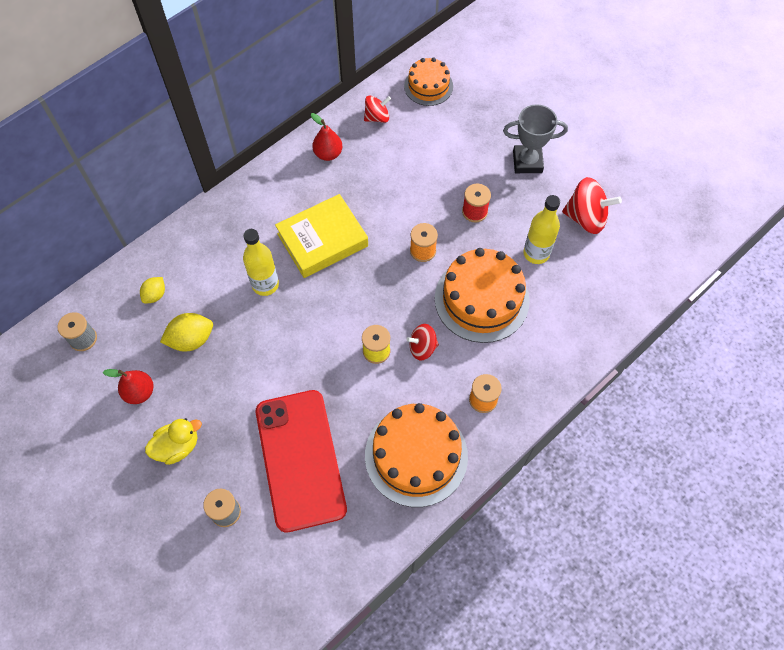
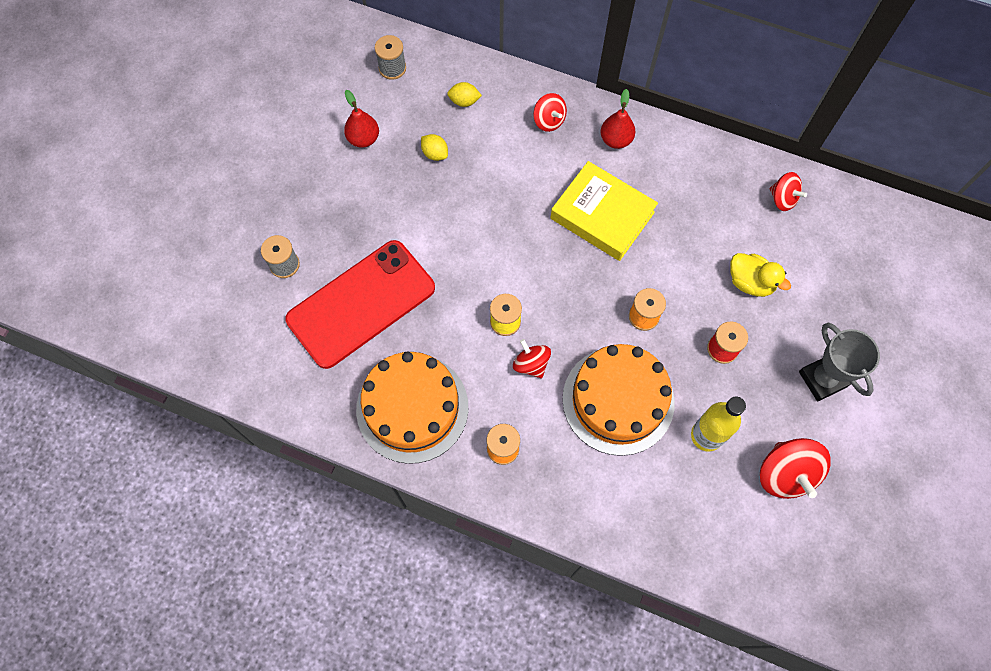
camera: 65 degrees right, 5 degrees up
(177, 446) = (327, 195): yellow duck -> yellow duck (750, 282)
(191, 339) = (435, 153): yellow lemon -> yellow lemon, size x0.63
(215, 240) = (549, 121): none -> red spinning top
(265, 284) = (524, 188): yellow bottle -> none
(328, 154) = (707, 173): red pear -> red pear (616, 140)
(428, 86) = (858, 232): orange cake -> none

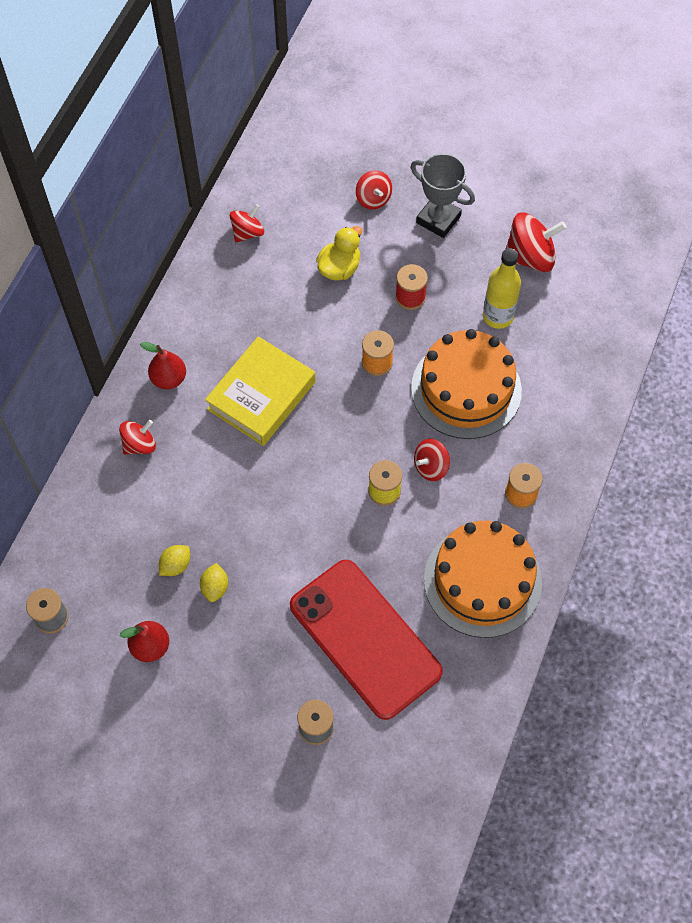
camera: 90 degrees left, 5 degrees down
(464, 101) = (106, 534): yellow lemon -> yellow lemon (215, 587)
(822, 379) = (438, 219): grey trophy -> grey trophy turned 60 degrees clockwise
(839, 314) = (373, 199): none -> red spinning top

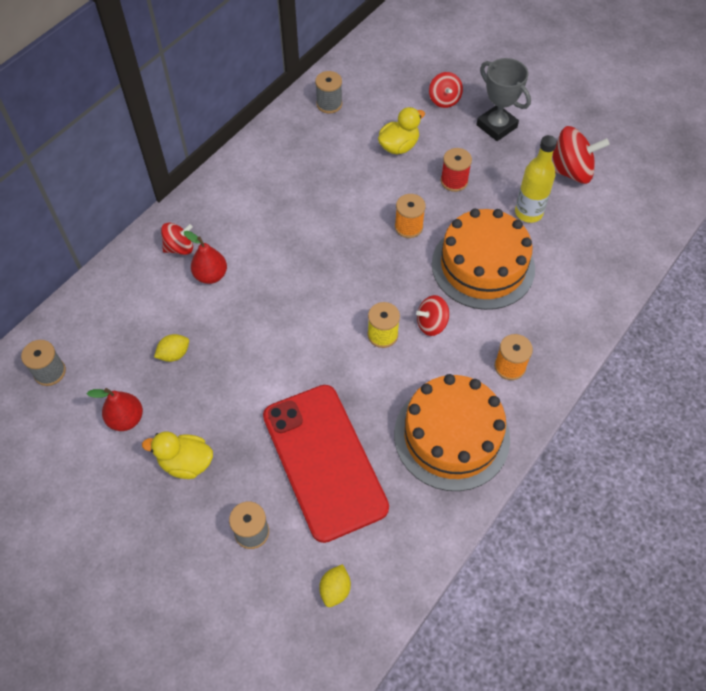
camera: 15 degrees right, 5 degrees down
(168, 379) = (223, 201): red pear -> red pear (211, 275)
(215, 587) = (202, 381): yellow lemon -> yellow lemon (335, 589)
(228, 676) = (186, 463): none -> yellow duck
(247, 232) = (329, 104): red spinning top -> grey spool
(261, 395) = (298, 231): yellow book -> none

